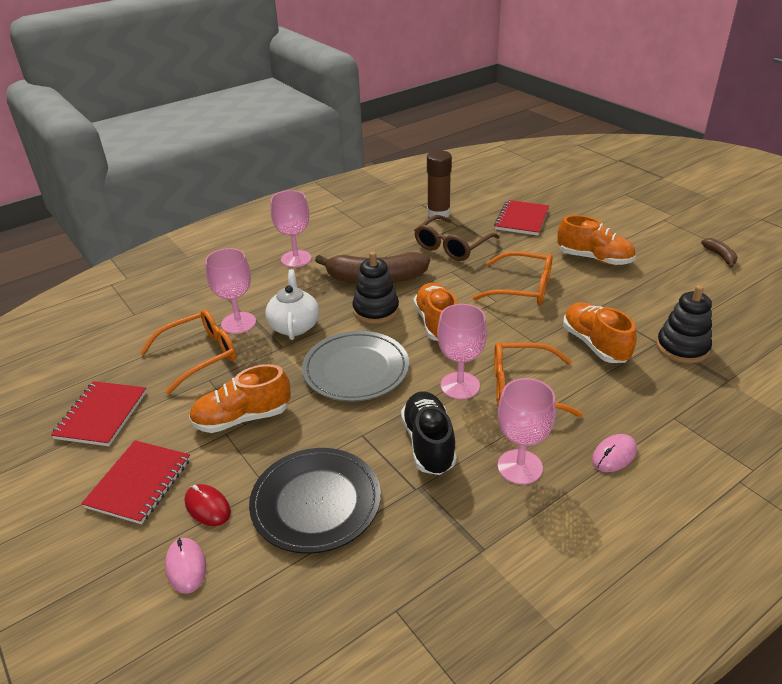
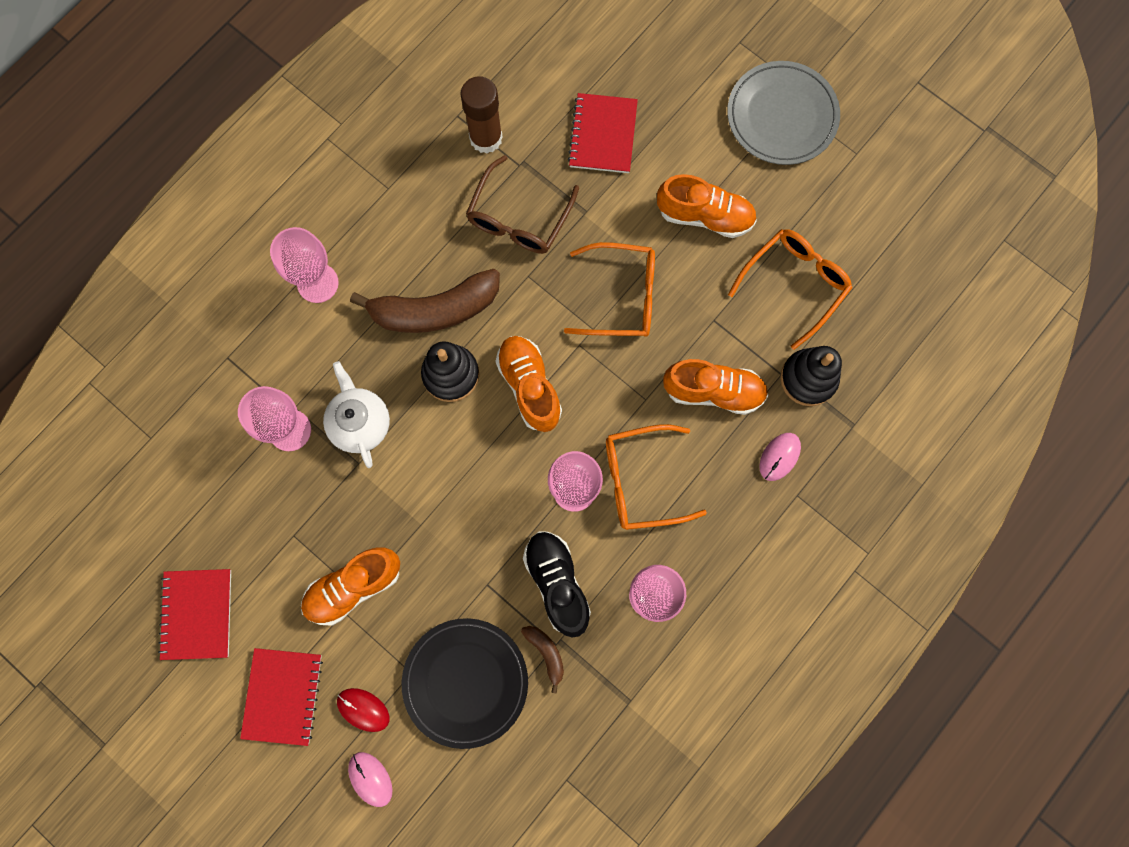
camera: 15 degrees left, 40 degrees up
(199, 356) = (266, 498): orange glasses -> orange glasses (794, 285)
(356, 369) = (454, 486): grey plate -> grey plate (782, 116)
(595, 344) = (713, 391): orange shoe -> orange shoe turned 135 degrees clockwise
(614, 455) = (739, 561): pink mouse -> pink mouse (779, 457)
(720, 256) = (859, 184): brown banana -> brown banana (546, 653)

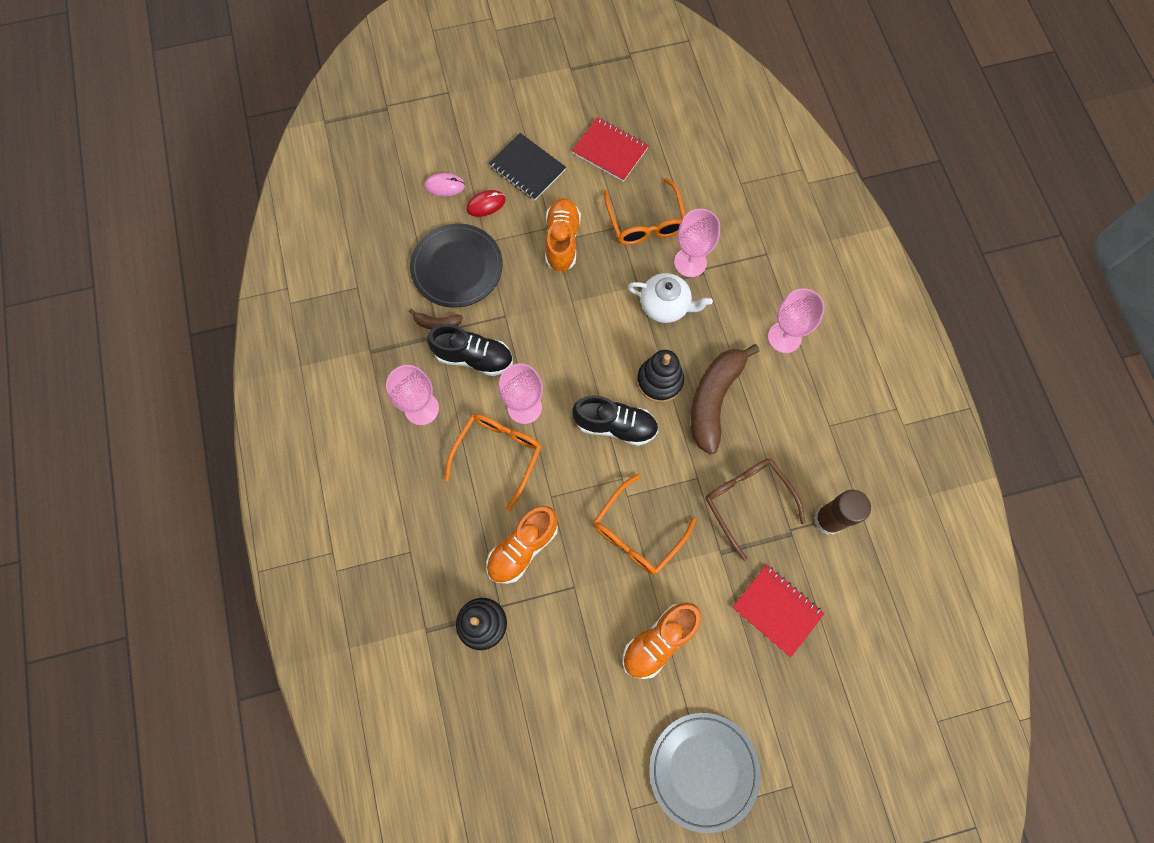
camera: 125 degrees right, 5 degrees down
(283, 696) = (527, 168): red notebook -> black notebook
(529, 387) = (615, 425): orange shoe -> black shoe
(779, 457) = (444, 560): pink mouse -> none
(794, 285) = (558, 669): orange glasses -> orange glasses (645, 221)

